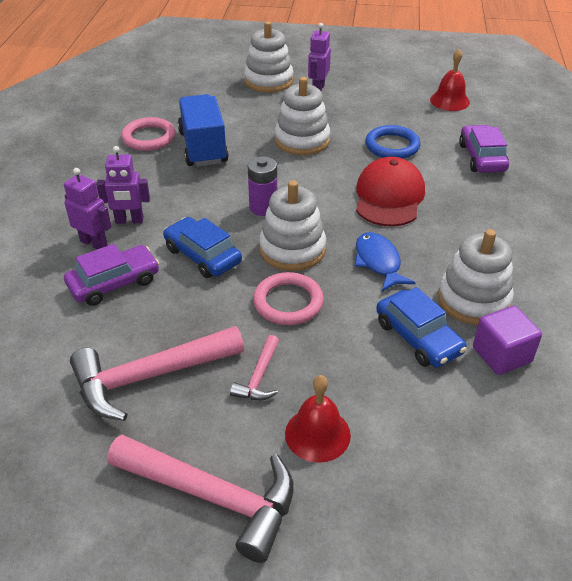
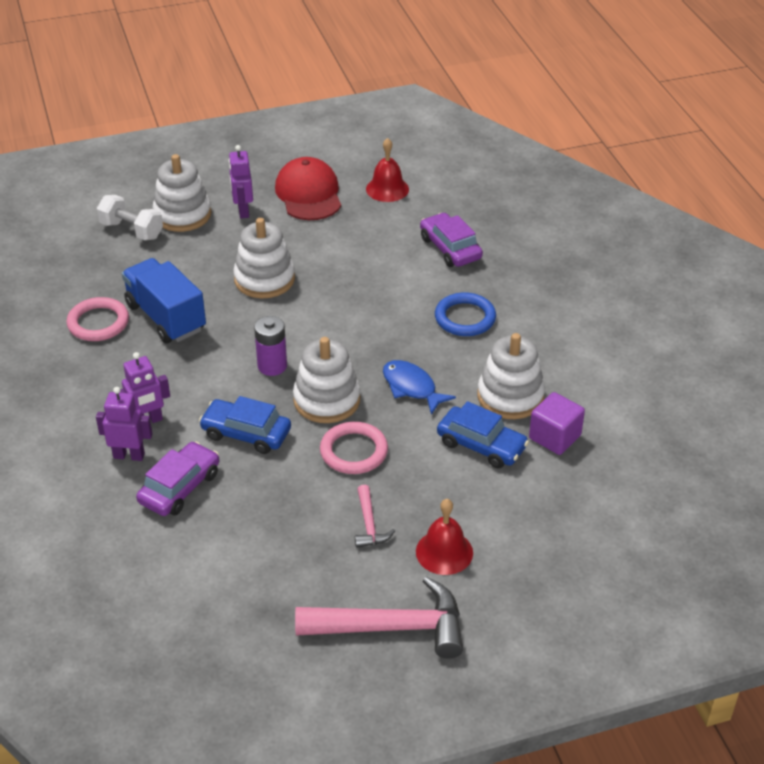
camera: 25 degrees left, 0 degrees up
(149, 377) = (275, 558): pink hammer -> none
(222, 82) = (132, 230): none -> white dumbbell
(389, 197) = (385, 318): red cap -> red cap (308, 194)
(392, 146) = (358, 259): blue ring -> blue ring (465, 318)

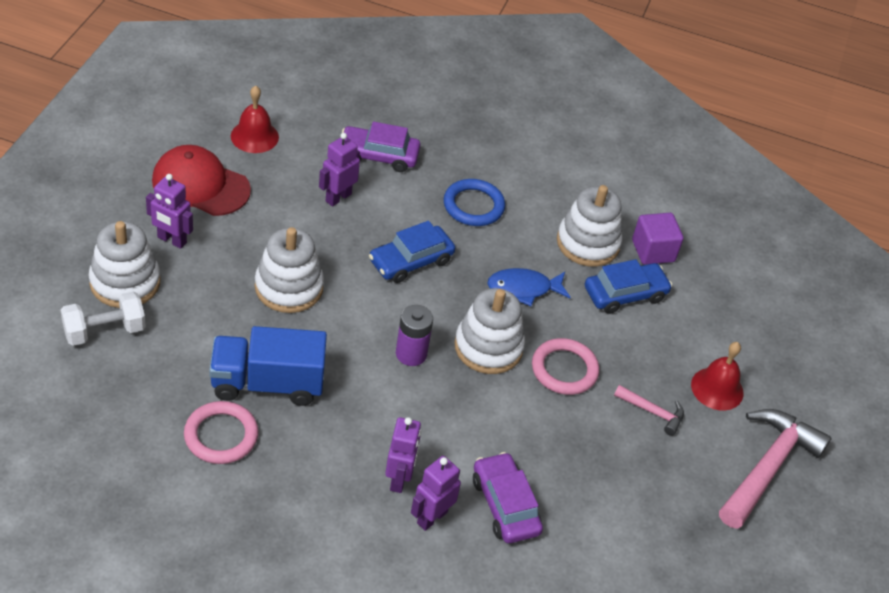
camera: 60 degrees left, 5 degrees up
(246, 433) = (479, 422): blue car -> blue car (411, 261)
(380, 253) = (338, 197): none -> purple robot

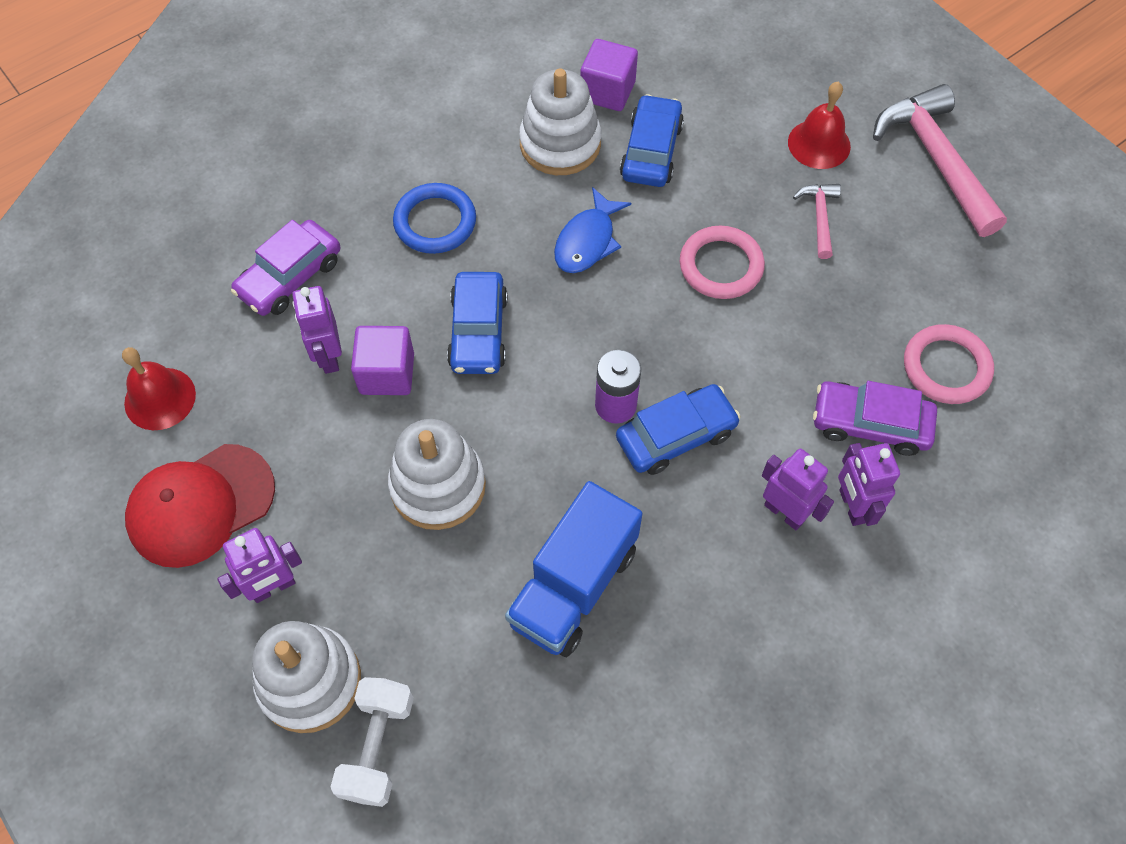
camera: 50 degrees left, 15 degrees up
(221, 435) = (624, 680): pink ring -> pink ring (946, 367)
(347, 230) = (387, 373): none -> purple cube
(412, 395) = (676, 435): none -> blue car
(488, 347) = (650, 322): white stacking toy -> none
(653, 412) = (819, 217): pink hammer -> pink hammer turned 60 degrees counterclockwise

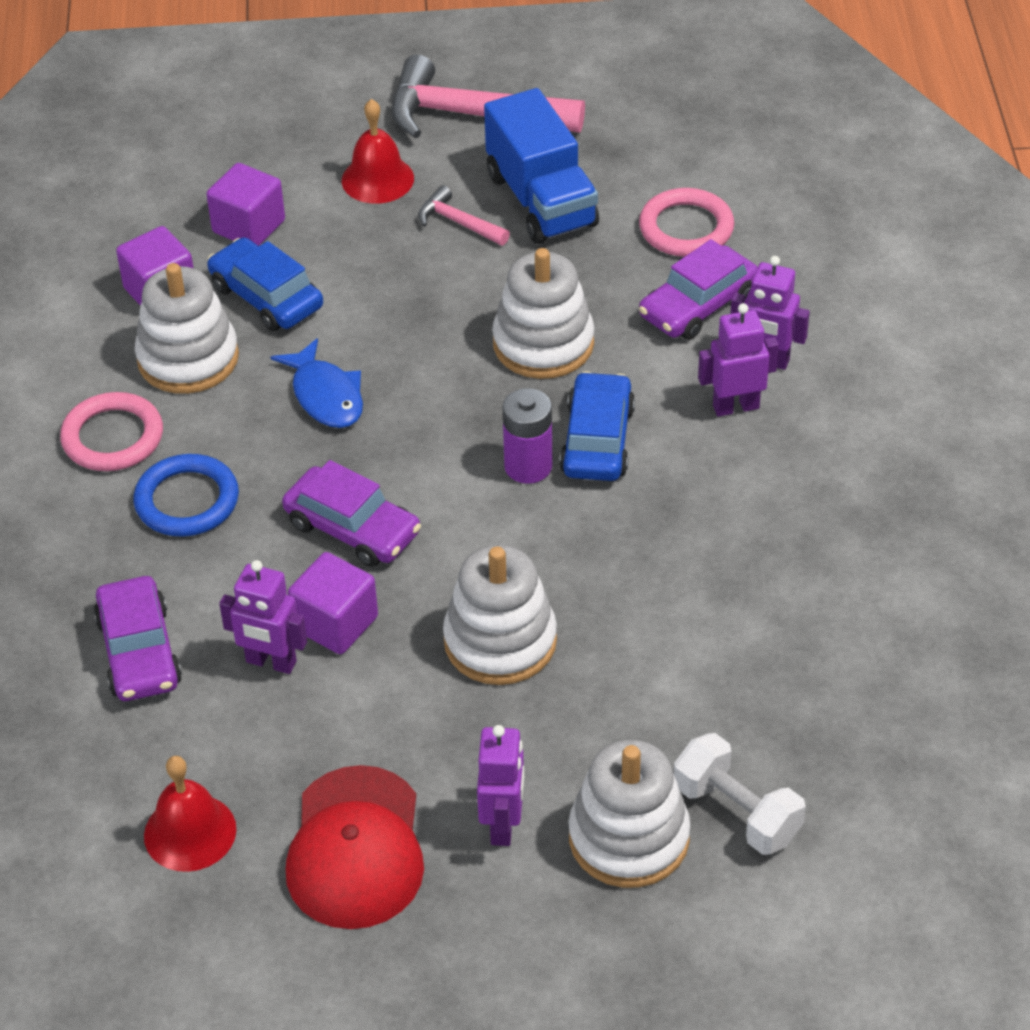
camera: 55 degrees left, 15 degrees down
(478, 331) = (352, 528): blue car -> purple car
(573, 586) = (689, 589): blue truck -> blue truck (541, 200)
(708, 101) = (249, 226): none -> purple cube
(721, 266) = (446, 316): pink ring -> pink ring (113, 437)
(744, 343) = (543, 344): none -> white stacking toy

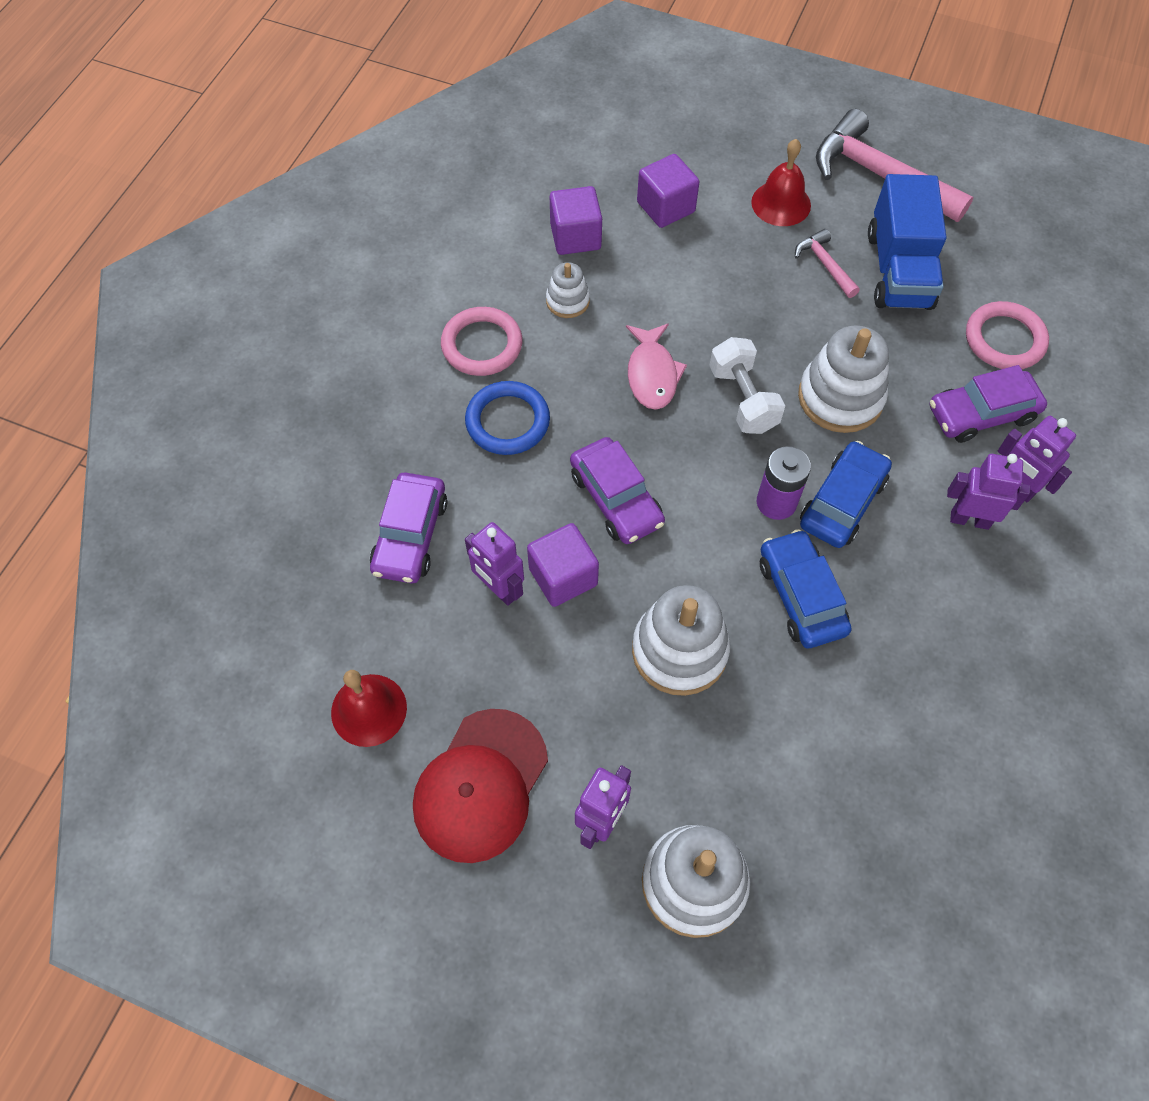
camera: 25 degrees right, 15 degrees up
(188, 358) = (567, 301): white stacking toy -> white stacking toy, size x0.54
(266, 297) = (649, 272): blue car -> blue car (801, 596)
(326, 396) = (652, 374): blue fish -> pink fish
(736, 812) = (792, 903): white dumbbell -> white dumbbell (743, 399)

